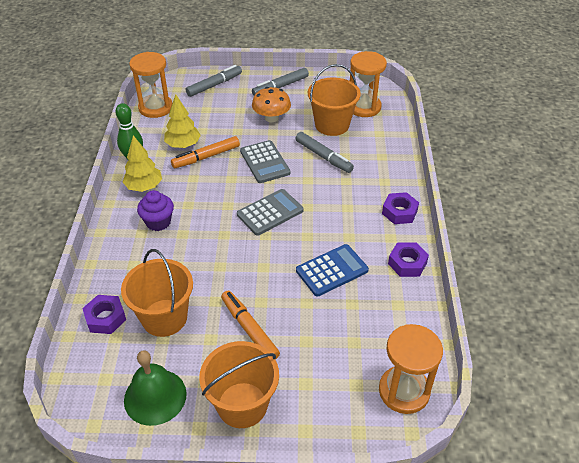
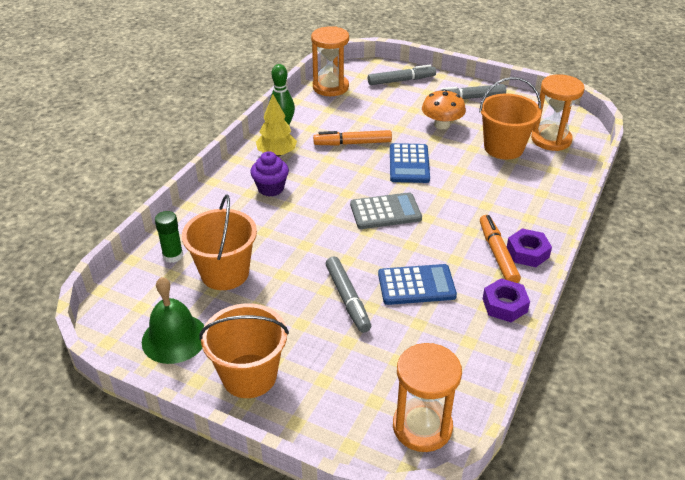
camera: 25 degrees right, 5 degrees down
(105, 318) = (173, 255): purple nut -> green glue stick
(183, 145) = (336, 127): yellow tree -> none
(249, 329) = (298, 311): orange marker -> orange marker (497, 254)
(265, 162) = (409, 164): grey calculator -> blue calculator
(323, 156) = (475, 175): grey marker -> grey marker (347, 299)

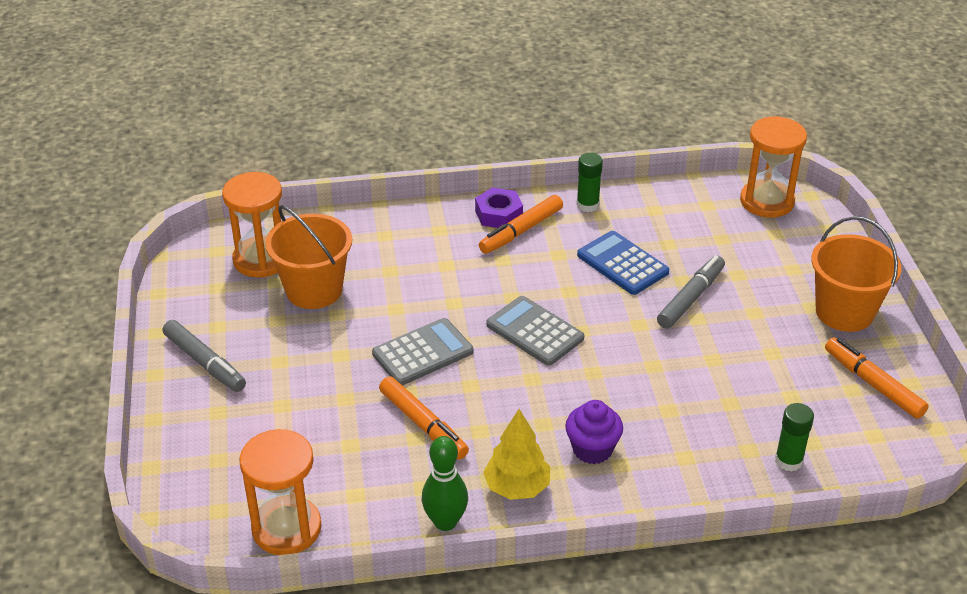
camera: 125 degrees left, 0 degrees up
(174, 338) = (873, 384): green bell -> orange marker
(225, 273) = (761, 401): orange bucket -> none
(401, 80) = (203, 455): grey marker -> none
(409, 164) = (422, 353): blue calculator -> grey calculator
(442, 125) = (302, 361): orange mushroom -> none
(504, 305) = (587, 205): purple nut -> green glue stick

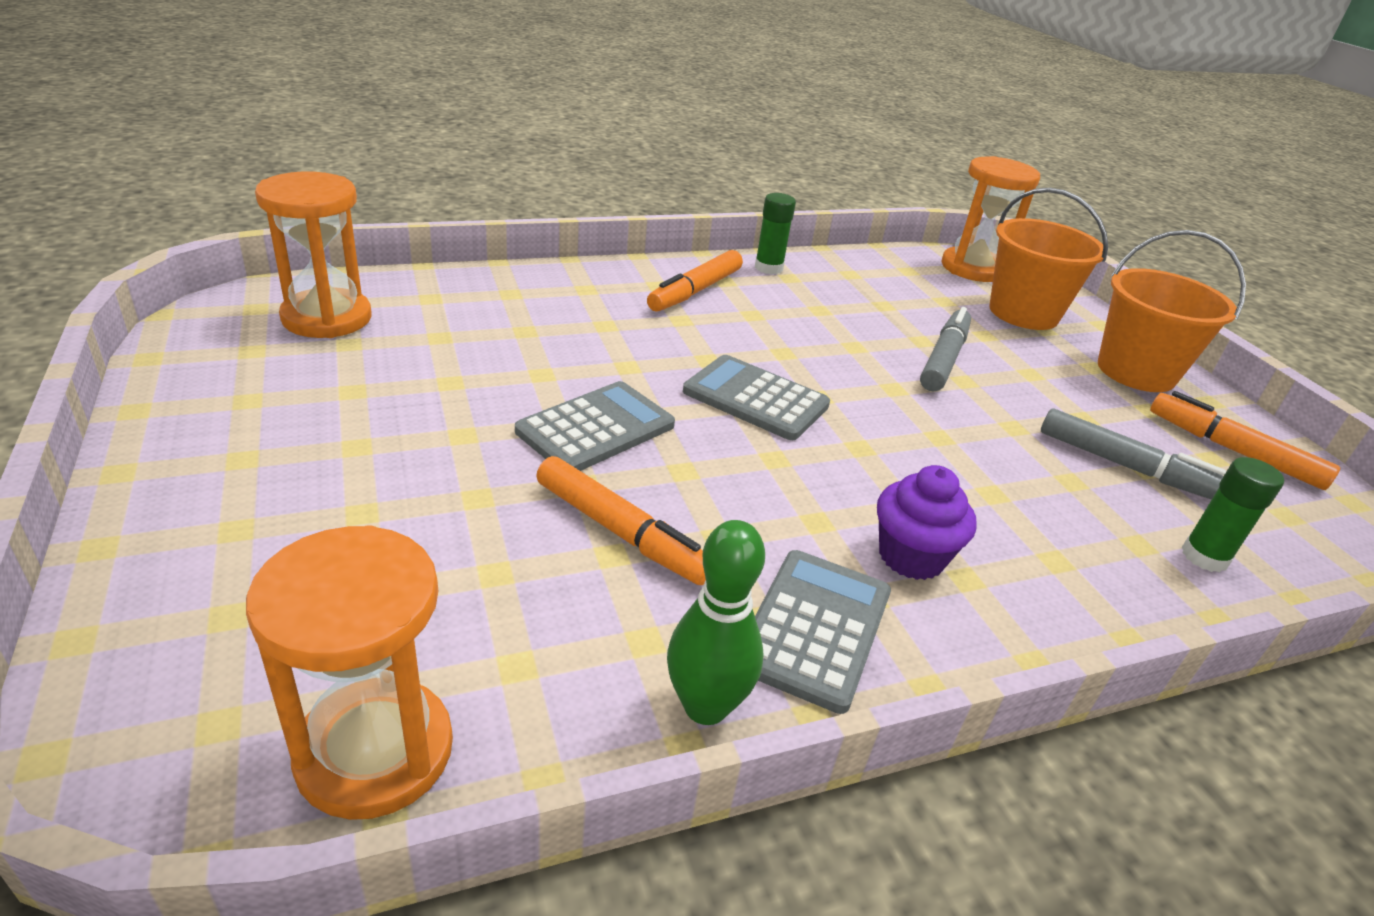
camera: 15 degrees left, 5 degrees down
(205, 362) = (219, 451): grey marker -> grey marker (1126, 466)
(314, 290) = (411, 352): orange bucket -> orange bucket (1023, 313)
(498, 214) = (660, 274): purple nut -> none
(517, 487) = (815, 628): yellow tree -> grey calculator
(622, 264) = (839, 324): blue calculator -> none

